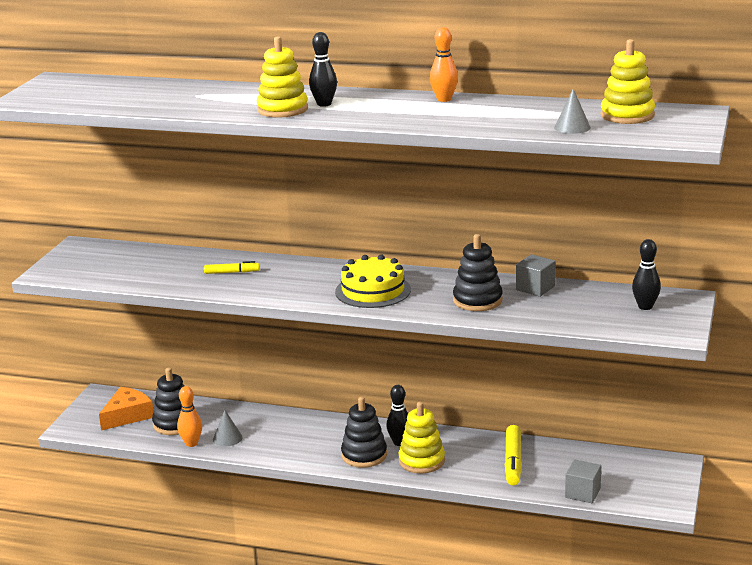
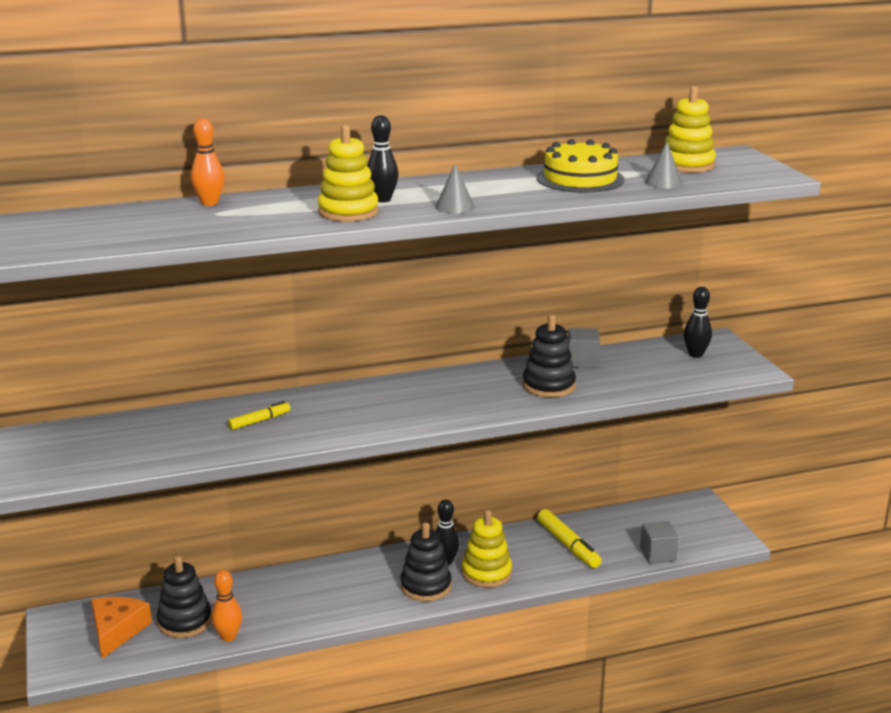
camera: 35 degrees left, 0 degrees up
(227, 438) = (263, 617): grey cone -> grey cone (454, 207)
(373, 291) = (437, 402): yellow cake -> yellow cake (580, 179)
(444, 99) = (495, 176): orange bowling pin -> orange bowling pin (209, 203)

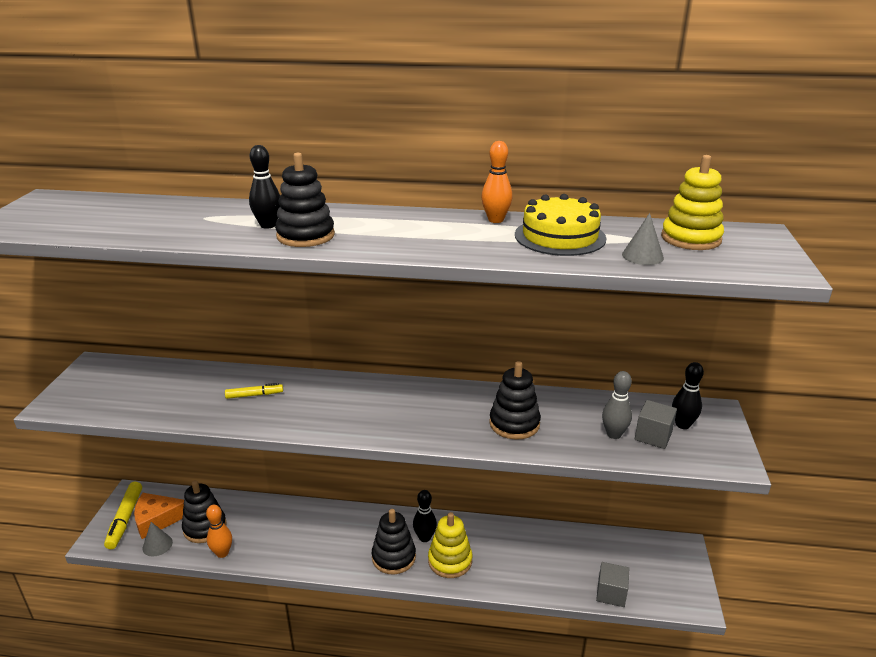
camera: 25 degrees right, 5 degrees up
(117, 631) = (158, 519): orange cheese -> orange cheese turned 135 degrees counterclockwise
(209, 203) = (215, 206): orange bowling pin -> orange bowling pin (495, 220)
(348, 212) = (305, 236): yellow stacking toy -> black stacking toy
(382, 199) = (351, 228): black bowling pin -> black bowling pin (268, 225)
(454, 207) = (403, 247): grey cone -> grey cone (157, 545)
(568, 545) = (536, 555): yellow marker -> yellow marker (125, 519)
(582, 361) = (566, 404): grey cube -> grey cube (653, 436)
(643, 374) = (614, 434): none -> grey bowling pin

